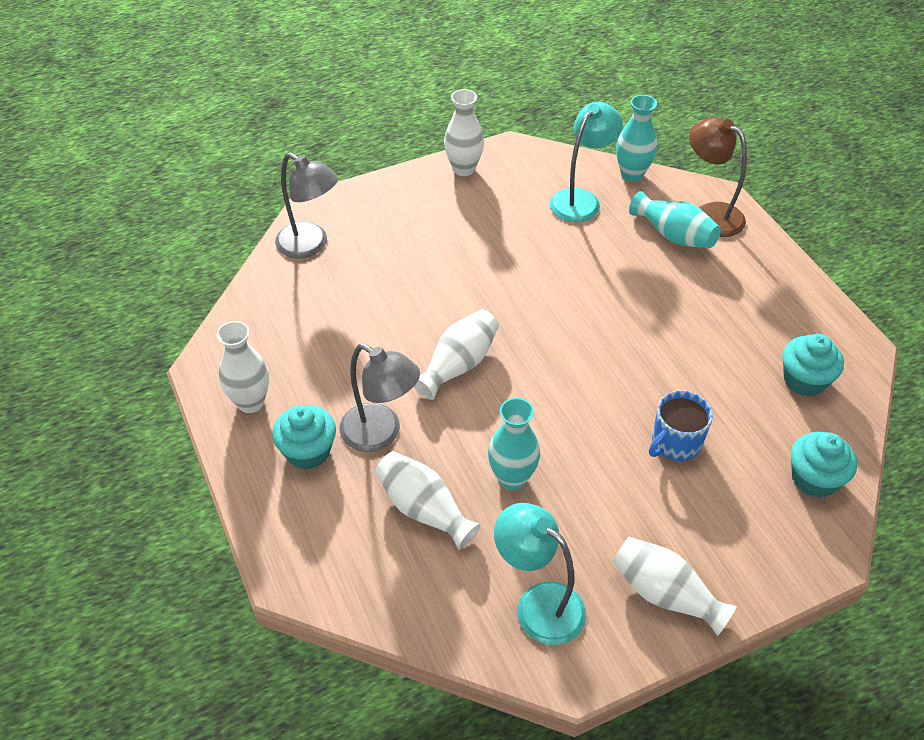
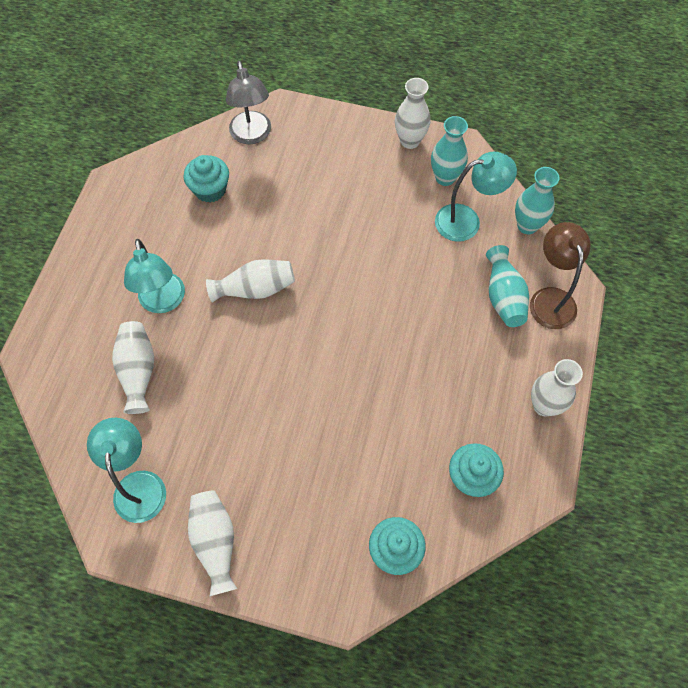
camera: 40 degrees right, 15 degrees up
(251, 402) = (114, 224): white vase -> white vase (544, 405)
(308, 451) = (114, 282): turquoise cupcake -> turquoise cupcake (210, 189)
(380, 434) = (163, 302): grey lamp -> turquoise lamp
(512, 478) = (207, 392): turquoise vase -> turquoise vase (445, 178)
(675, 443) = (331, 450): blue mug -> none

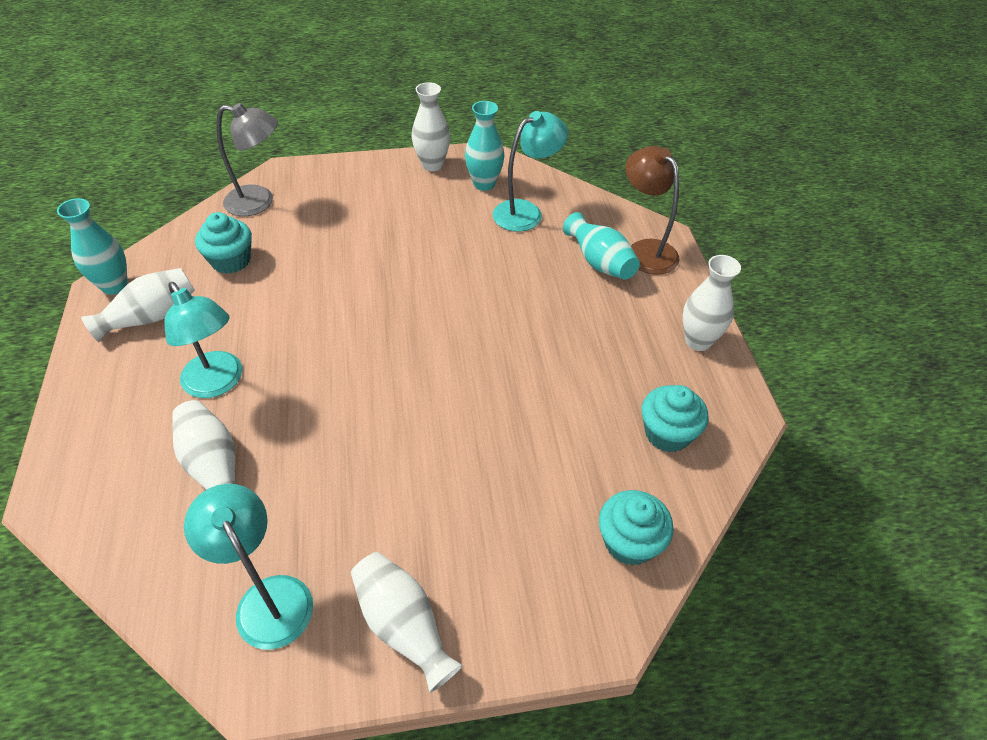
camera: 25 degrees left, 15 degrees down
(252, 135) = (259, 202): grey lamp -> grey lamp turned 45 degrees counterclockwise
(255, 289) = (327, 336): white vase -> white vase (151, 317)
(527, 225) = (586, 199): turquoise vase -> turquoise vase (114, 286)

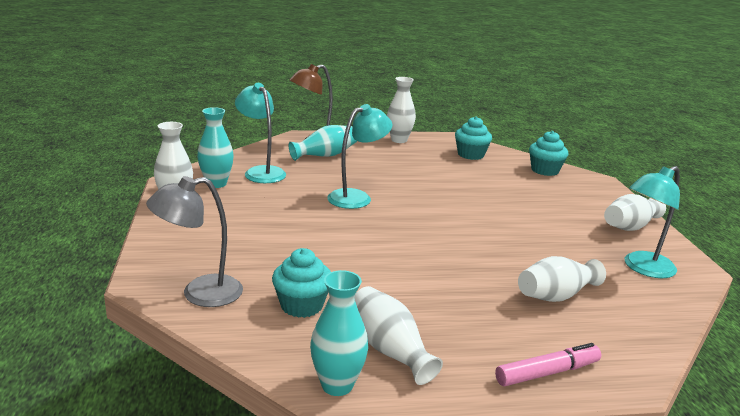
camera: 90 degrees left, 25 degrees down
(83, 429) = (547, 373): none -> pink marker
(218, 383) = (471, 300): turquoise lamp -> turquoise lamp (357, 197)
(259, 202) = (200, 293): grey lamp -> grey lamp turned 120 degrees counterclockwise

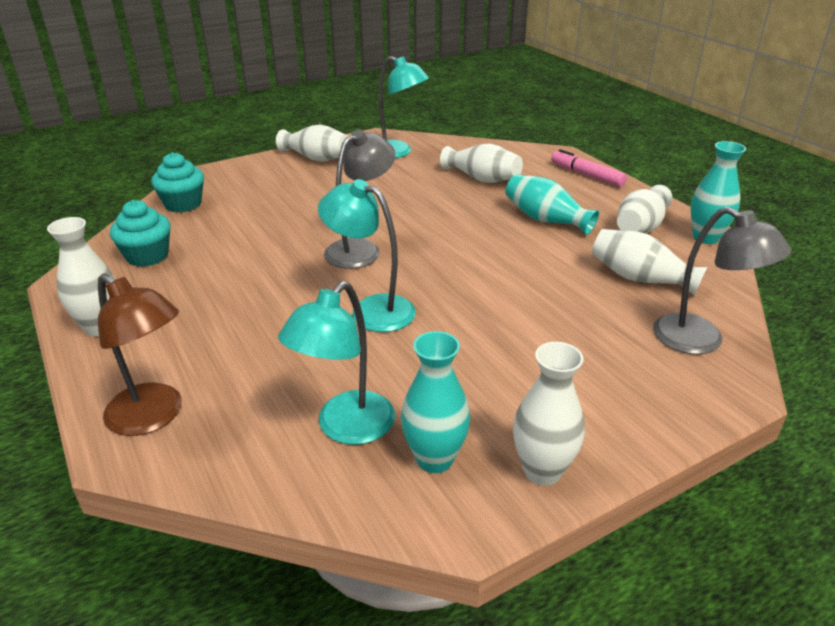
camera: 110 degrees left, 10 degrees up
(301, 305) = (639, 278): turquoise cupcake -> white vase
(325, 155) = (221, 383): turquoise vase -> turquoise vase (546, 220)
(438, 210) = (361, 249): none -> grey lamp

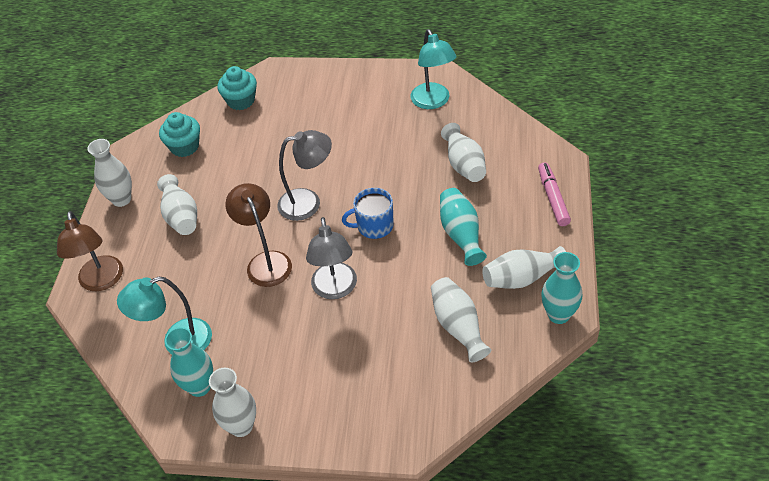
camera: 40 degrees right, 15 degrees up
(316, 158) = (367, 84): white vase -> white vase (181, 216)
(371, 309) = (266, 261): turquoise lamp -> brown lamp
(455, 242) = (374, 226): none -> blue mug
(701, 341) = (431, 399): grey lamp -> grey lamp (335, 289)

